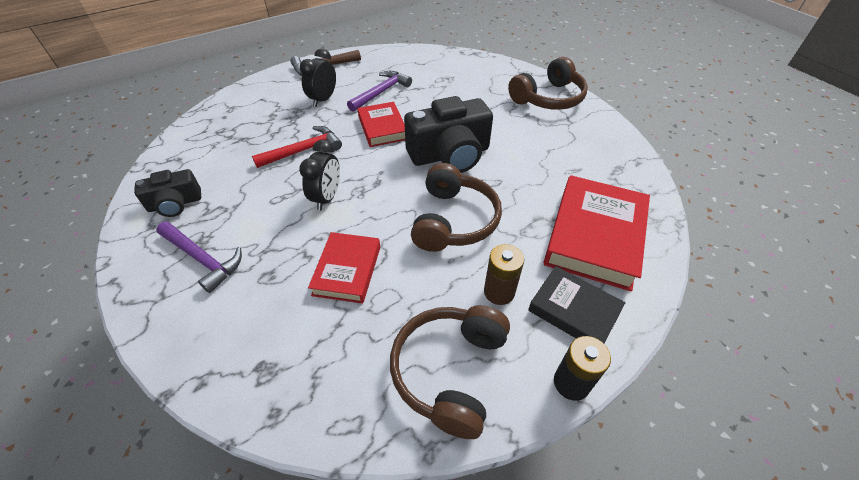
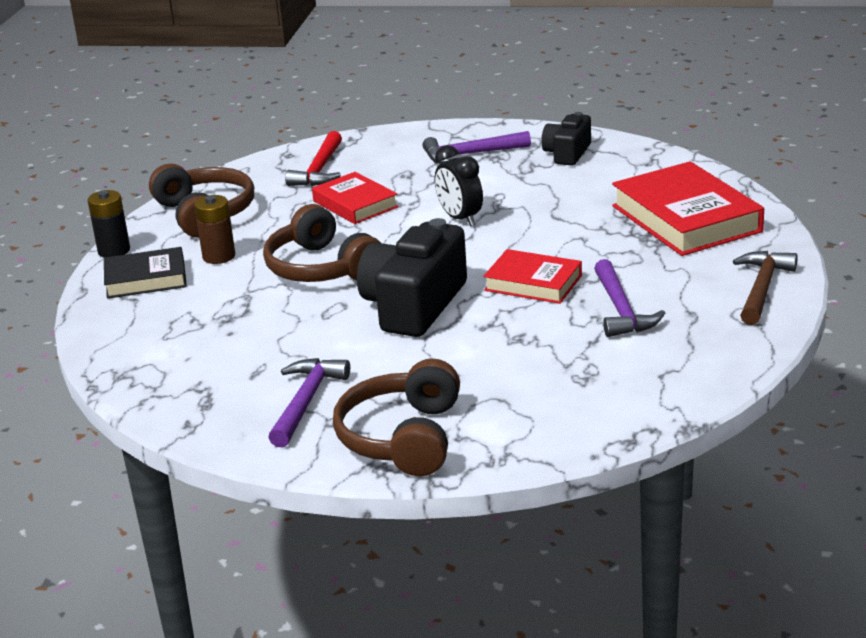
camera: 135 degrees right, 20 degrees down
(303, 150) = (561, 226): red hammer -> red hammer (320, 169)
(323, 100) = (660, 264): black clock -> none
(569, 137) = (306, 402): none -> purple hammer
(594, 236) = (173, 330): red book -> red book (686, 219)

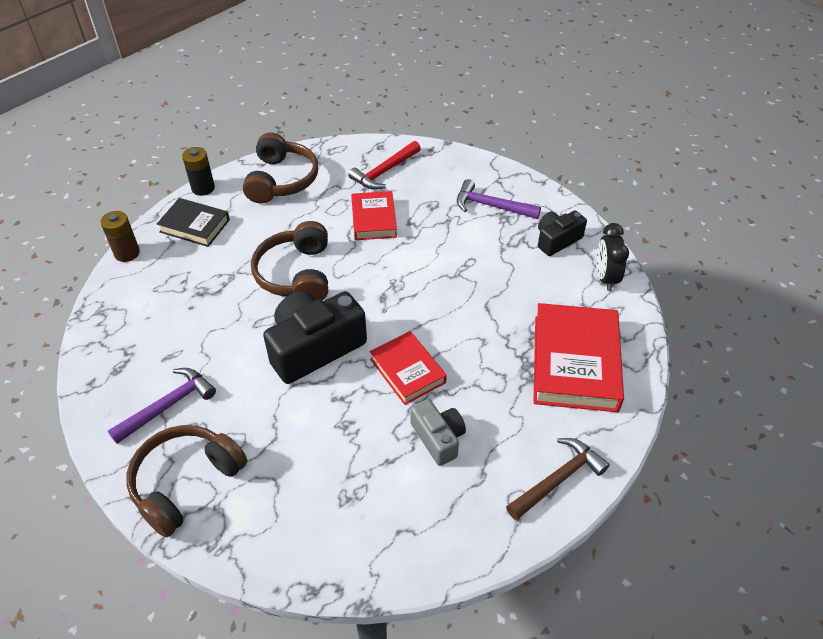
camera: 30 degrees right, 20 degrees up
(219, 256) = (251, 227): brown battery -> brown battery (127, 253)
(460, 218) = (423, 272): black clock -> black clock (605, 278)
(621, 309) = (438, 438): purple hammer -> grey camera

